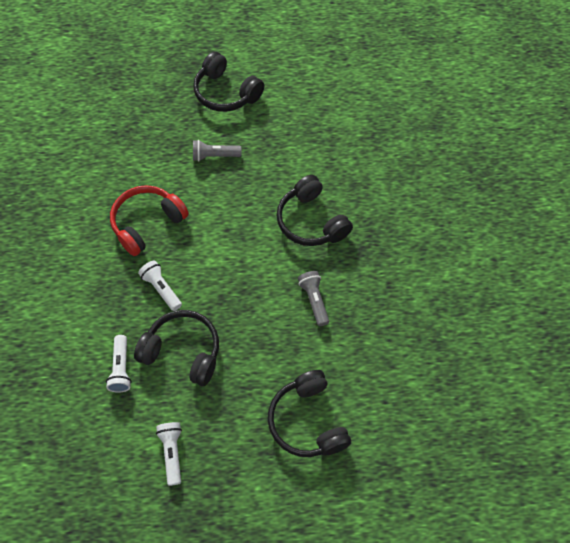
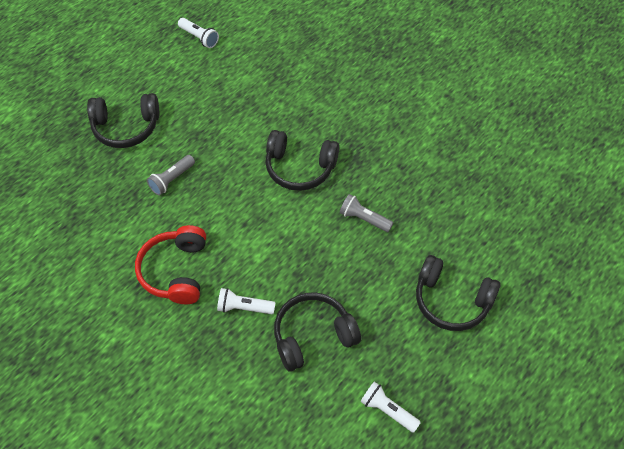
camera: 45 degrees left, 5 degrees down
(121, 368) = (281, 391): white flashlight -> white flashlight (199, 38)

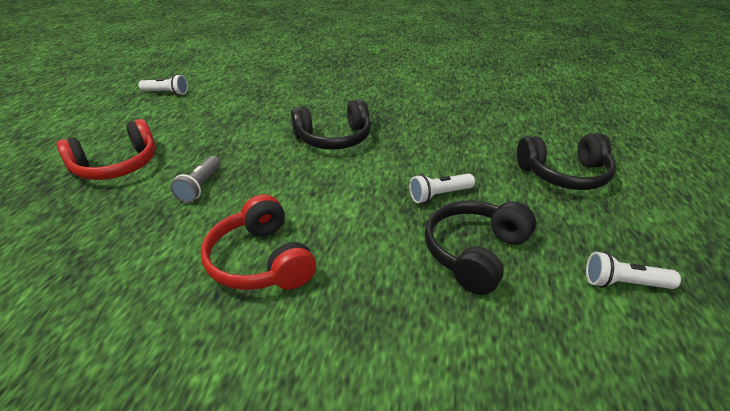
camera: 30 degrees left, 20 degrees down
(126, 127) = (117, 166): black headphones -> red headphones
(244, 307) = (374, 260): white flashlight -> white flashlight (439, 195)
(364, 219) = (427, 150): grey flashlight -> none

